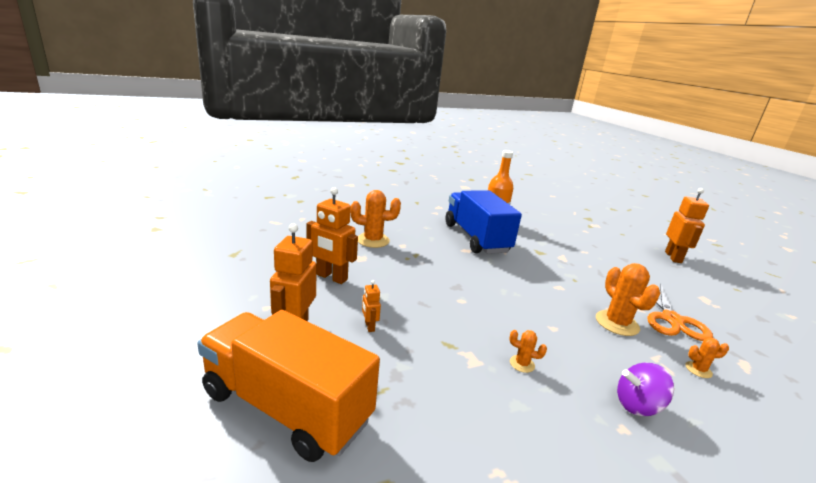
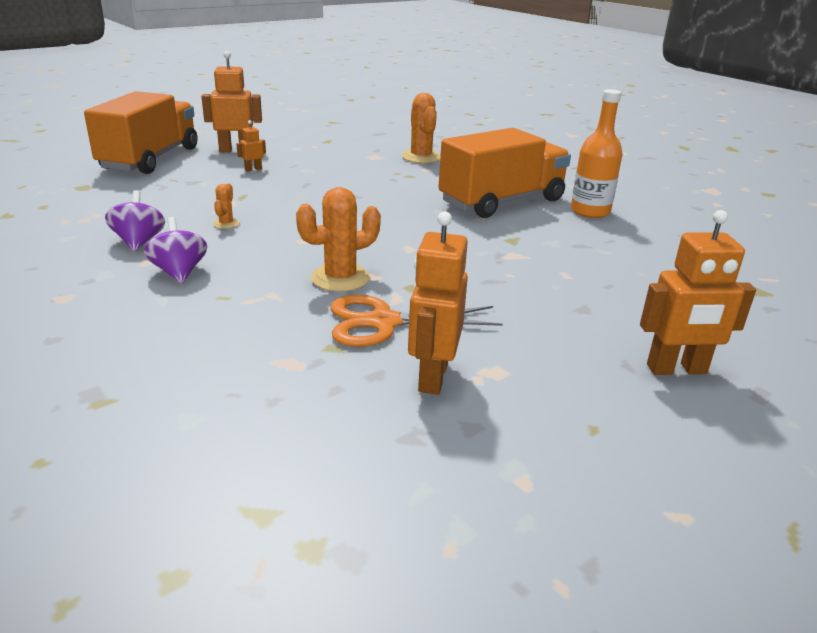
camera: 75 degrees right, 5 degrees up
(331, 277) = (323, 151): orange robot -> orange robot (432, 376)
(476, 238) = (502, 201): blue truck -> orange truck
(576, 431) = (139, 242): none -> purple spinning top
(698, 370) = (259, 320): orange cactus -> none

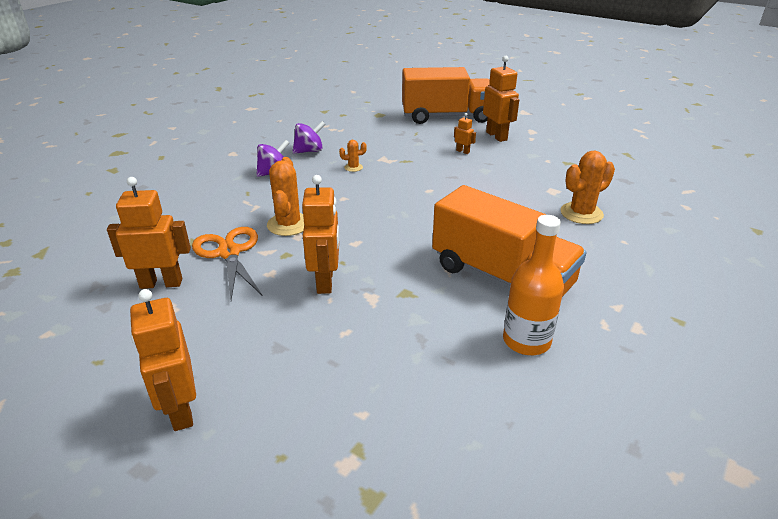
camera: 75 degrees right, 5 degrees up
(340, 278) = (288, 224): orange cactus -> orange cactus turned 45 degrees clockwise
(477, 272) = (325, 281): none -> orange robot

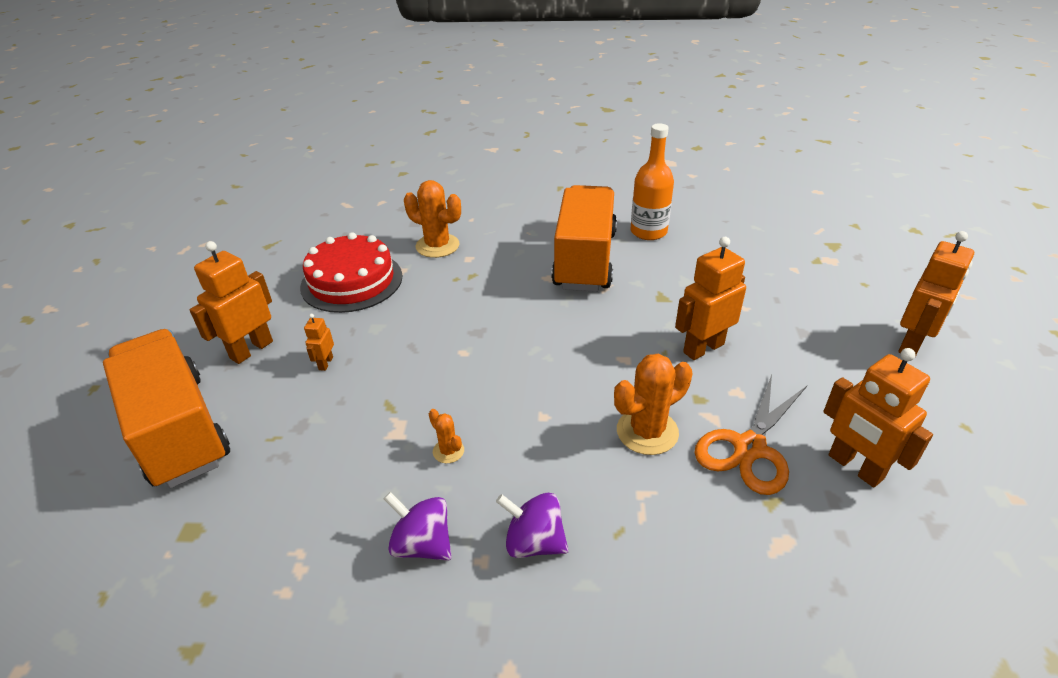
camera: 120 degrees left, 5 degrees up
(550, 172) = (352, 281): none -> red cake

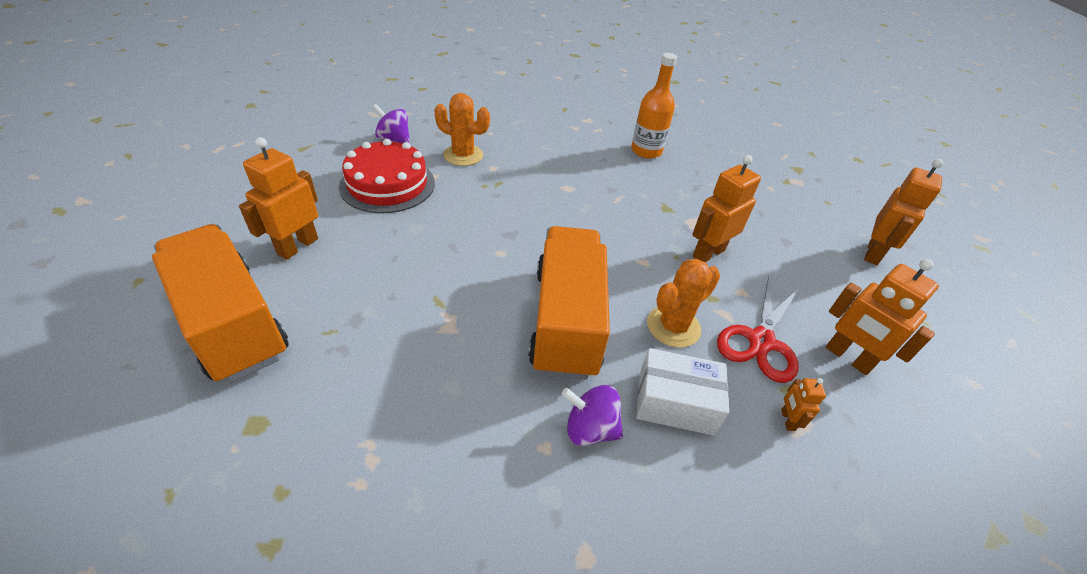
camera: 10 degrees left, 5 degrees up
(325, 363) = (372, 260): orange robot -> orange robot (787, 420)
(422, 544) = (487, 433): purple spinning top -> purple spinning top (394, 139)
(448, 451) = (499, 344): orange cactus -> none
(585, 260) = (596, 173): orange truck -> orange truck (566, 320)
(635, 515) = (675, 402): none -> white box
(749, 448) = (761, 341): orange scissors -> red scissors

